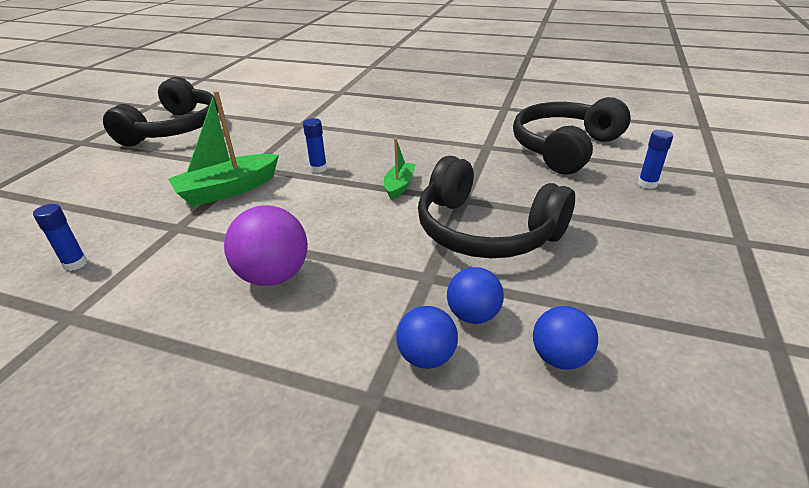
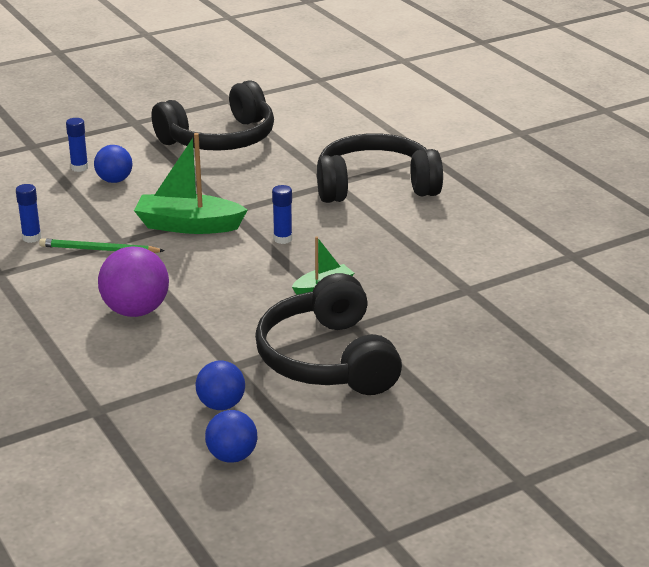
camera: 40 degrees right, 5 degrees down
(166, 242) = (99, 250): none -> green pencil
(427, 357) = (156, 409): blue ball -> blue ball (114, 180)
(565, 148) = (543, 329): black headphones -> black headphones (375, 186)
(647, 184) = (548, 400): blue glue stick -> blue glue stick (79, 168)

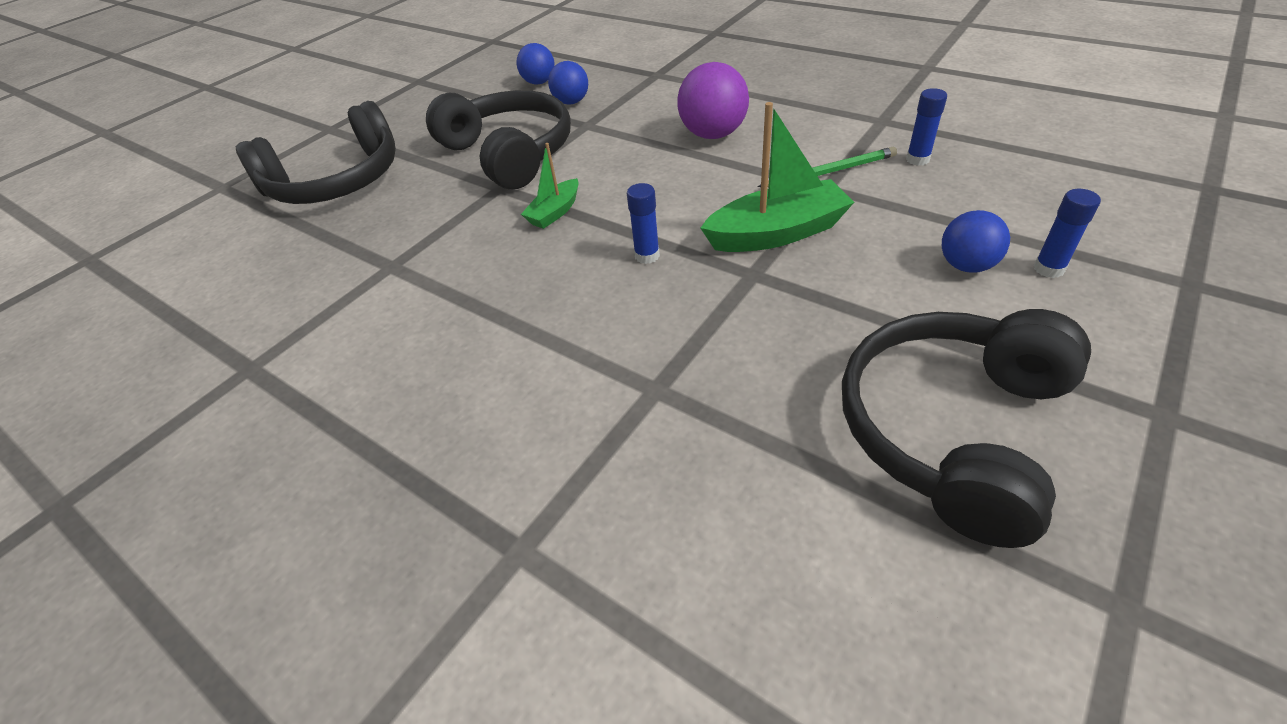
camera: 160 degrees right, 15 degrees up
(375, 186) = (584, 408): black headphones -> black headphones (337, 181)

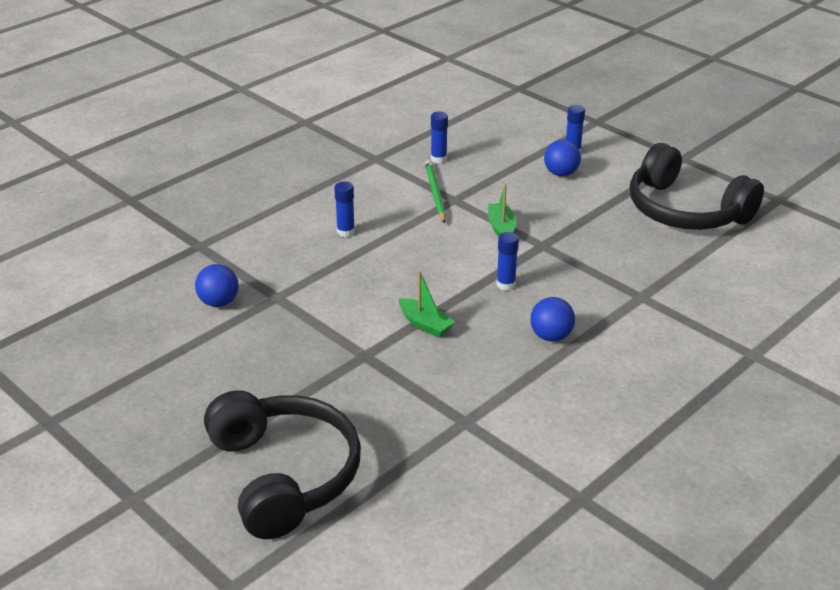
camera: 85 degrees left, 10 degrees down
(509, 154) = (303, 348): black headphones -> none
(539, 82) = (149, 321): blue ball -> blue ball (551, 336)
(713, 134) = (346, 232): purple ball -> blue glue stick
(777, 233) = (501, 228): green boat -> green boat, size x0.56

